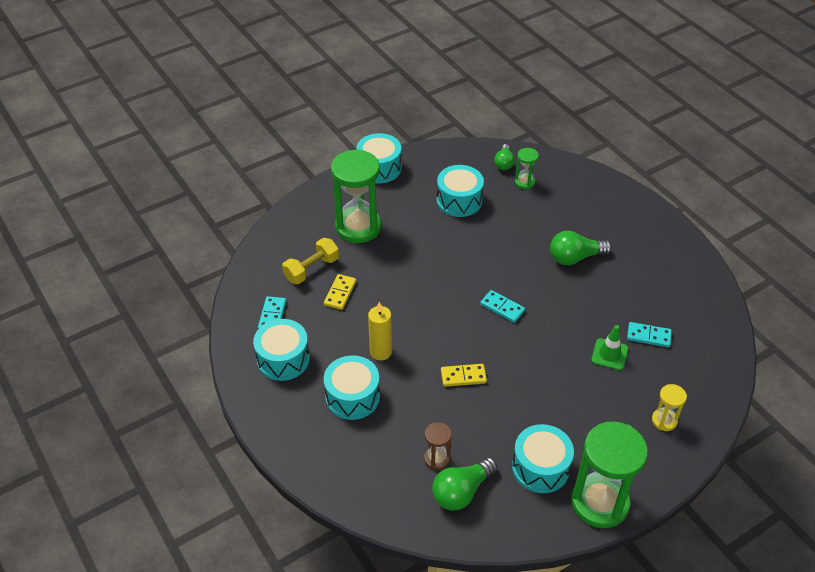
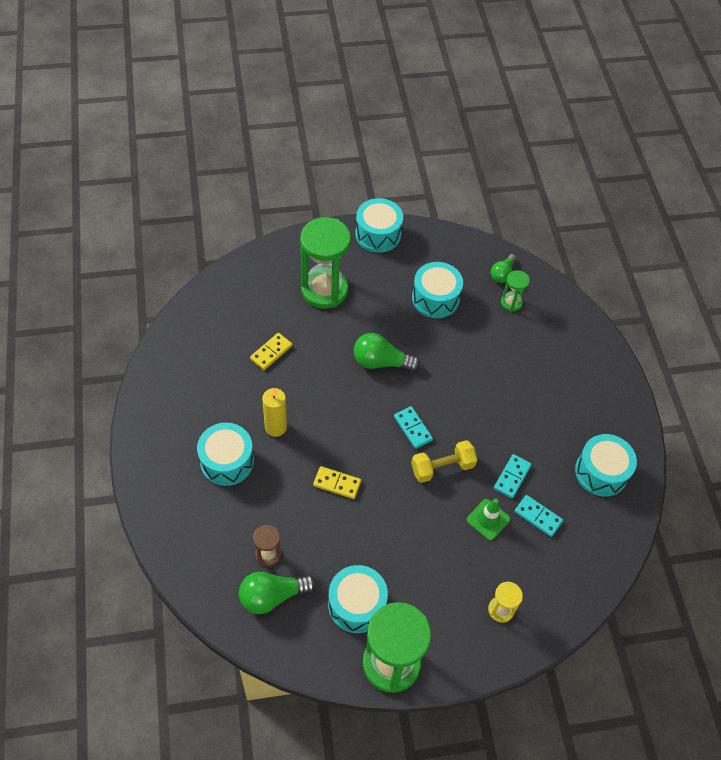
camera: 20 degrees right, 10 degrees up
(272, 315) = (199, 350): turquoise domino -> turquoise domino (512, 477)
(283, 359) = (186, 398): turquoise drum -> turquoise drum (601, 472)
(311, 269) = (258, 317): yellow dumbbell -> yellow dumbbell (442, 467)
(575, 257) = (514, 404): green light bulb -> green light bulb (381, 362)

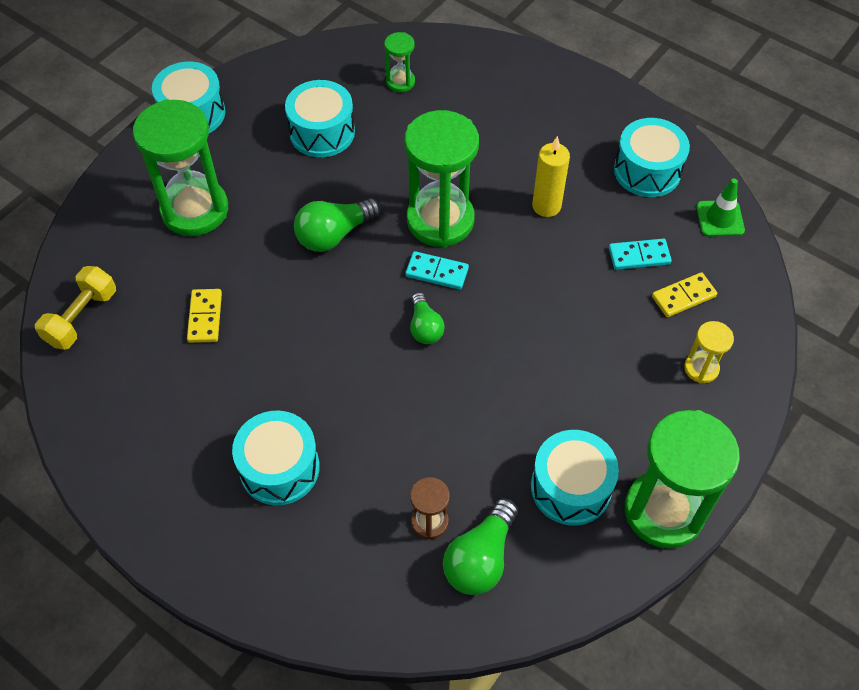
camera: 40 degrees left, 0 degrees up
(276, 427) = (295, 388): yellow candle -> yellow candle (546, 206)
(337, 483) = (421, 389): yellow domino -> yellow domino (683, 297)
(442, 467) = (505, 285): yellow dumbbell -> yellow dumbbell (82, 318)
(446, 401) = (440, 220): none -> green hourglass
(488, 519) = (599, 297): green traffic cone -> green traffic cone (720, 218)
(502, 274) = (363, 61): green light bulb -> green light bulb (425, 327)
(512, 477) = (577, 240): turquoise domino -> none

